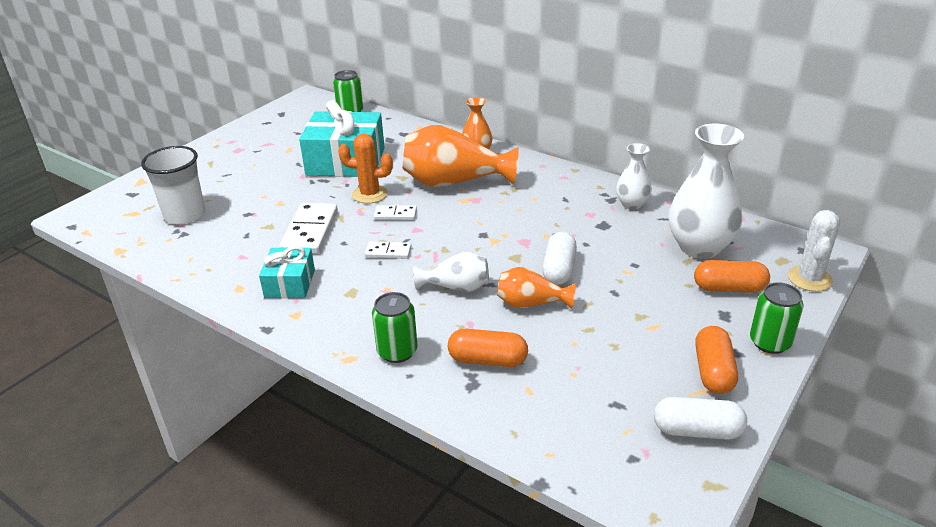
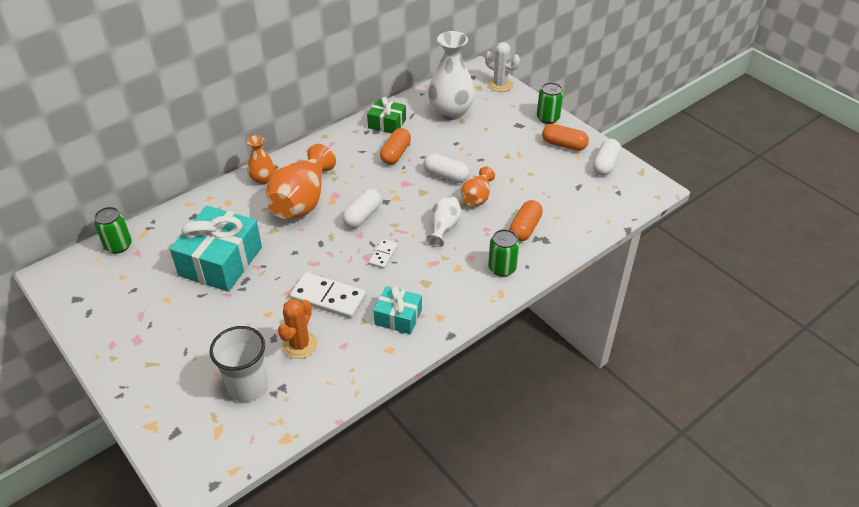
camera: 75 degrees left, 10 degrees up
(370, 194) = (290, 253): orange cactus -> orange cactus (299, 345)
(395, 214) = (331, 243): white domino -> none
(449, 224) = (362, 216): none -> white capsule
(632, 204) = (387, 123): white vase -> green gift
(729, 288) = (496, 115): orange capsule -> orange capsule (396, 154)

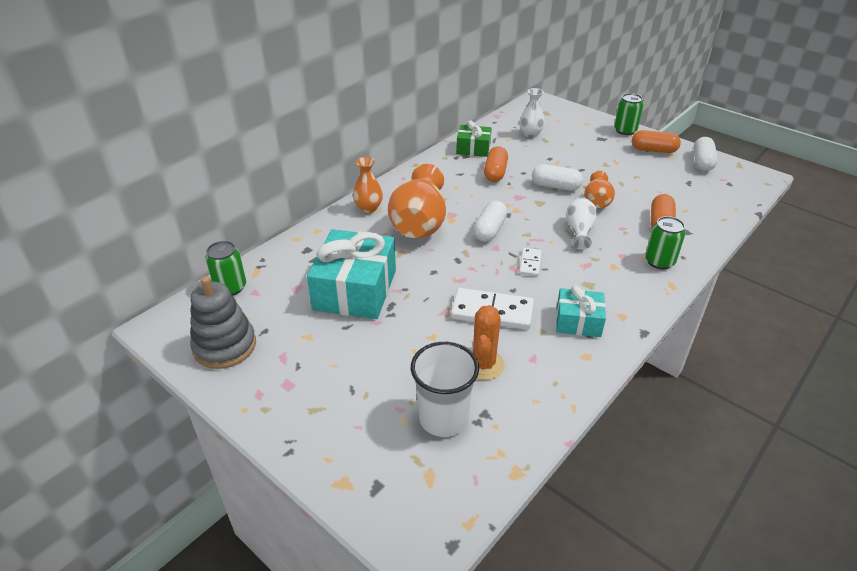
camera: 10 degrees left, 5 degrees down
(98, 299) = (225, 346): none -> grey stacking toy
(450, 112) = (530, 134): white vase -> white vase, size x0.54
(500, 85) = (565, 109): white cactus -> none

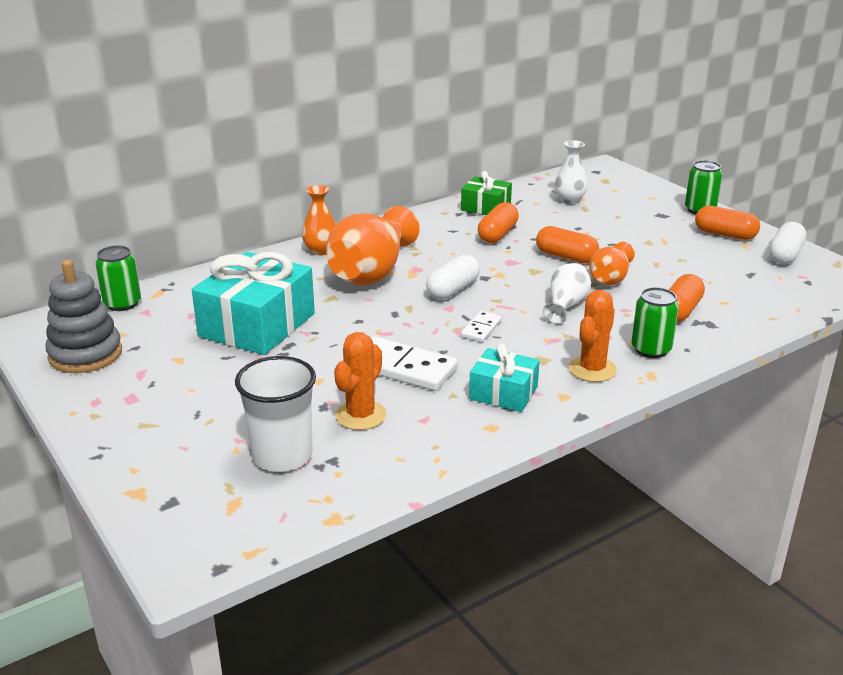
camera: 15 degrees right, 10 degrees down
(555, 186) = (566, 257): white capsule -> orange capsule
(629, 287) = (592, 369): none -> orange cactus

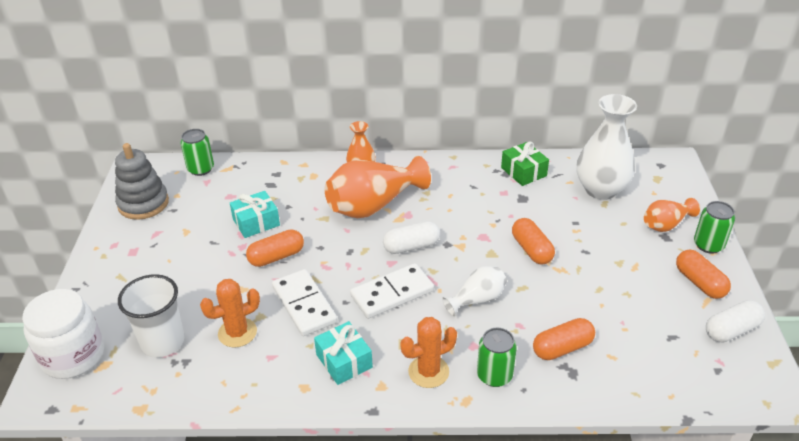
camera: 35 degrees right, 10 degrees up
(181, 512) = (73, 356): none -> white jar
(257, 325) = (256, 222): turquoise gift -> turquoise gift, size x0.55
(481, 329) = (392, 293): white domino -> white domino, size x1.88
(497, 234) = (503, 204): orange capsule -> orange capsule (276, 257)
(569, 200) = (601, 190): white vase -> white vase, size x1.84
(610, 278) = (542, 287): orange vase -> orange vase (666, 224)

